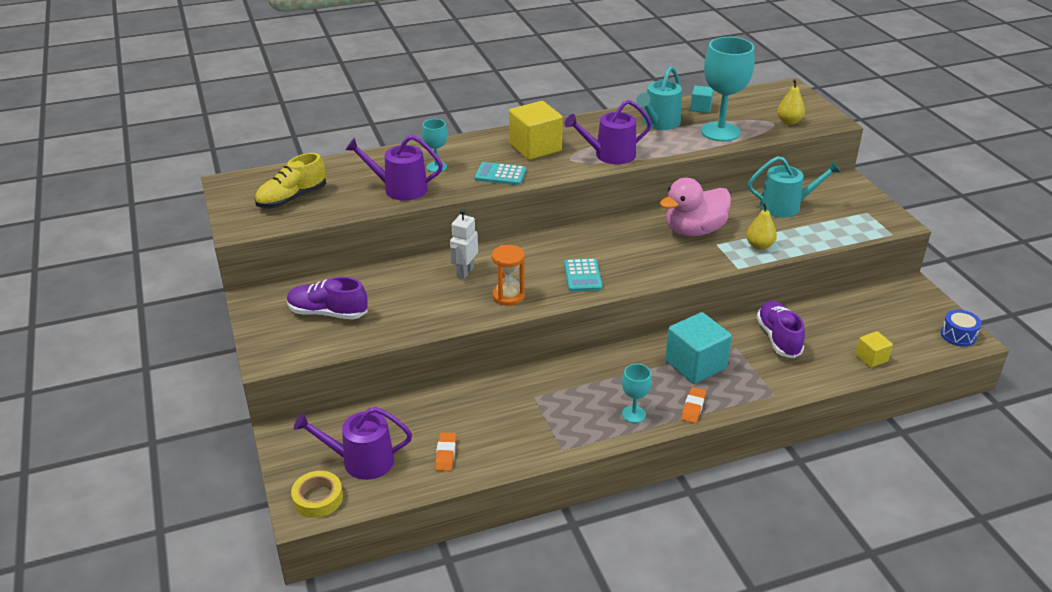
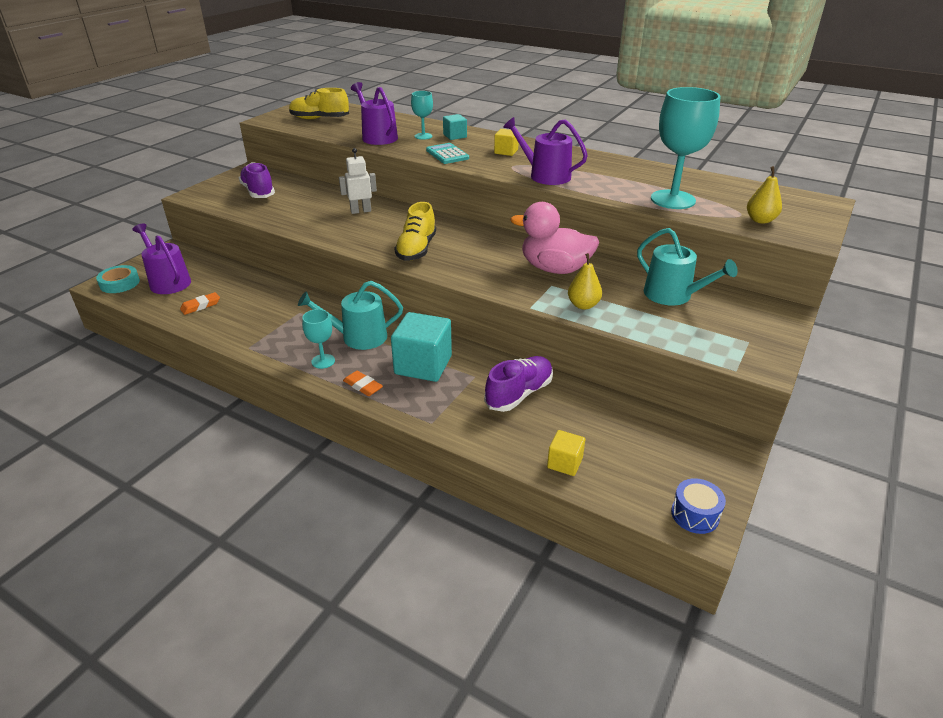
camera: 50 degrees right, 0 degrees up
(318, 498) = (120, 283): yellow tape -> turquoise tape
(508, 296) = (351, 234): orange hourglass -> none
(535, 148) = (506, 151): yellow cube -> yellow cube, size x0.52
(582, 276) = (416, 249): turquoise calculator -> yellow shoe
(659, 123) = (633, 175): turquoise watering can -> turquoise watering can (358, 337)
(693, 407) = (363, 386): orange eraser -> orange eraser turned 60 degrees clockwise
(700, 108) = (695, 181): turquoise cube -> turquoise cube (455, 136)

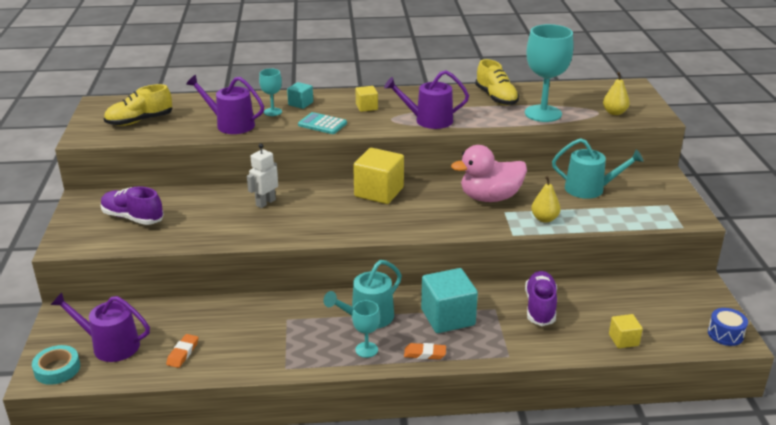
camera: 35 degrees left, 5 degrees down
(416, 249) = (365, 220): yellow shoe -> yellow shoe (496, 98)
(460, 232) = (379, 192): none -> yellow cube

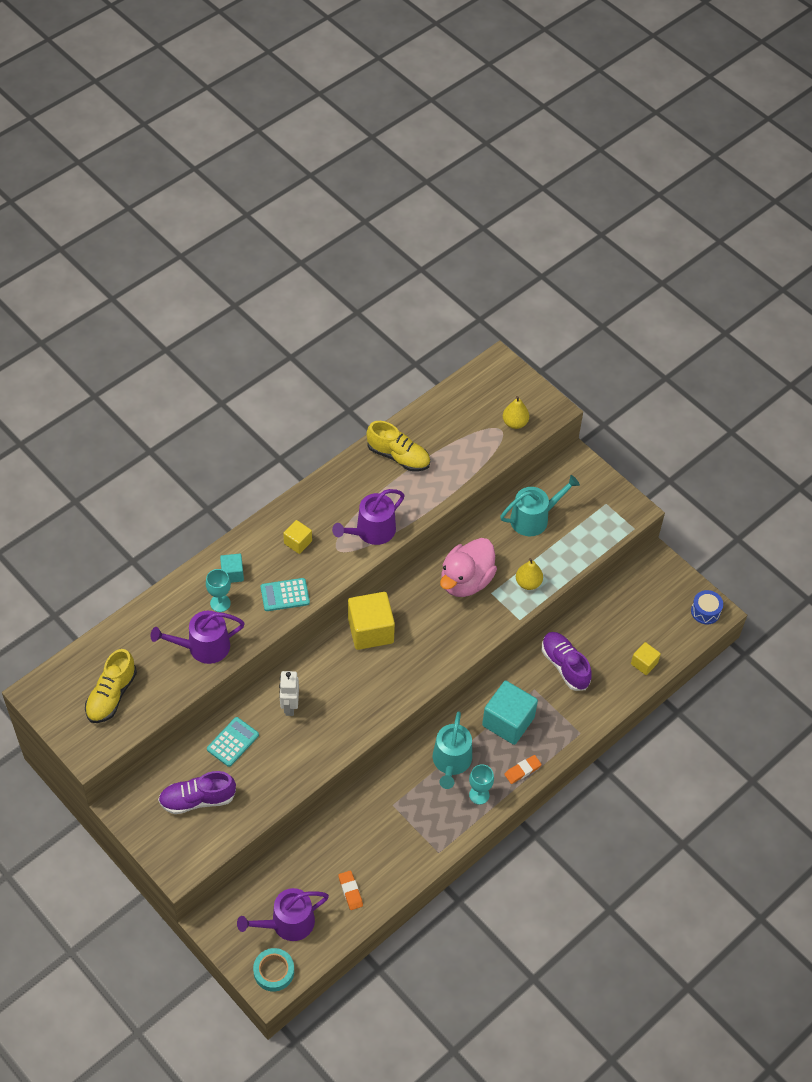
camera: 40 degrees left, 25 degrees up
(200, 202) = (233, 742): none -> turquoise calculator
(543, 113) = (458, 460): turquoise goblet -> none

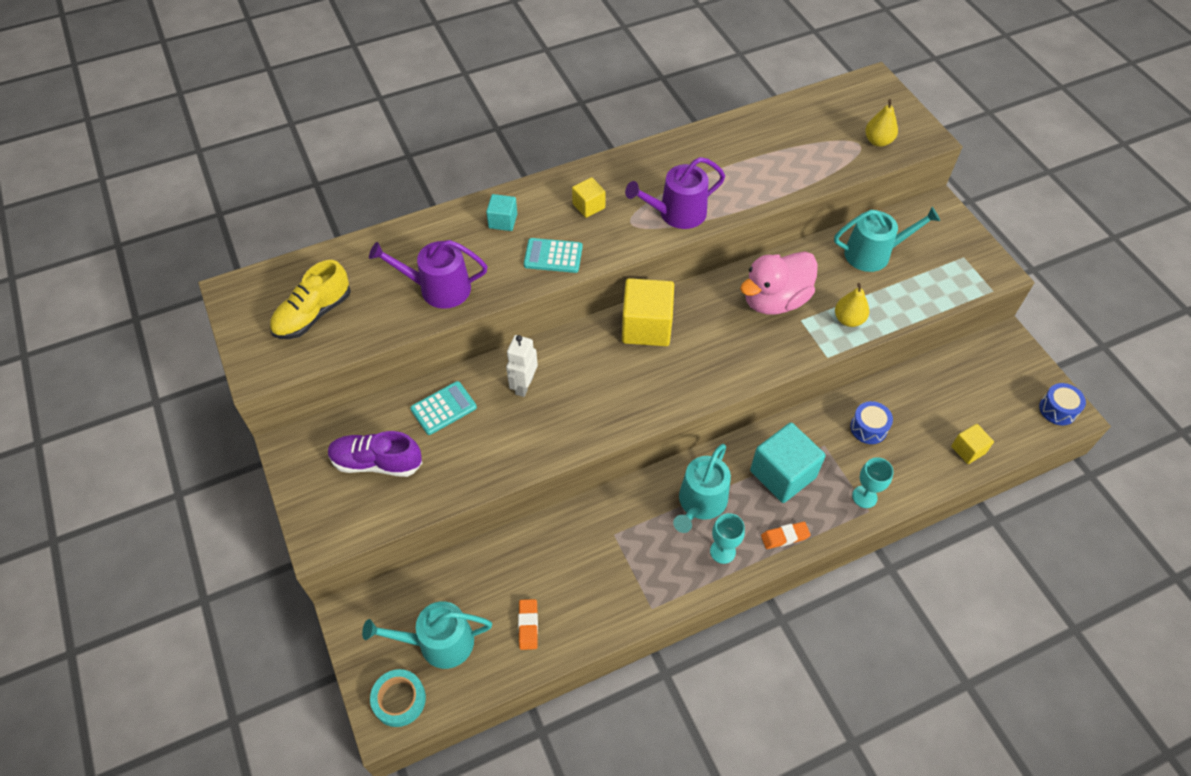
camera: 20 degrees right, 0 degrees up
(220, 603) = (477, 247): turquoise goblet -> turquoise goblet (864, 497)
(287, 923) = (439, 643): purple watering can -> turquoise watering can
(398, 456) = (733, 146): yellow shoe -> none
(564, 665) = (868, 428): purple shoe -> blue drum

